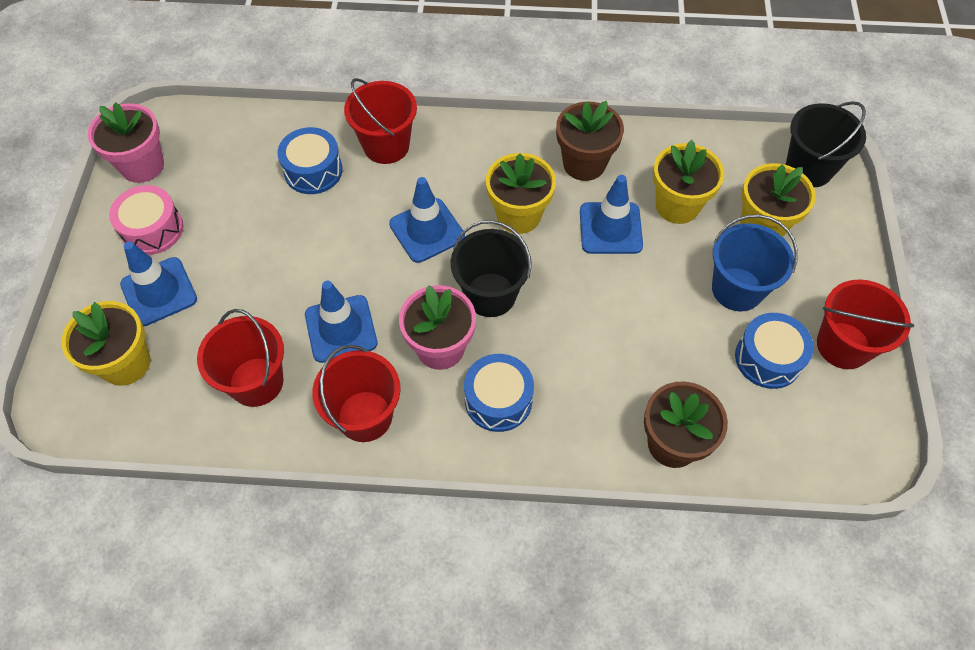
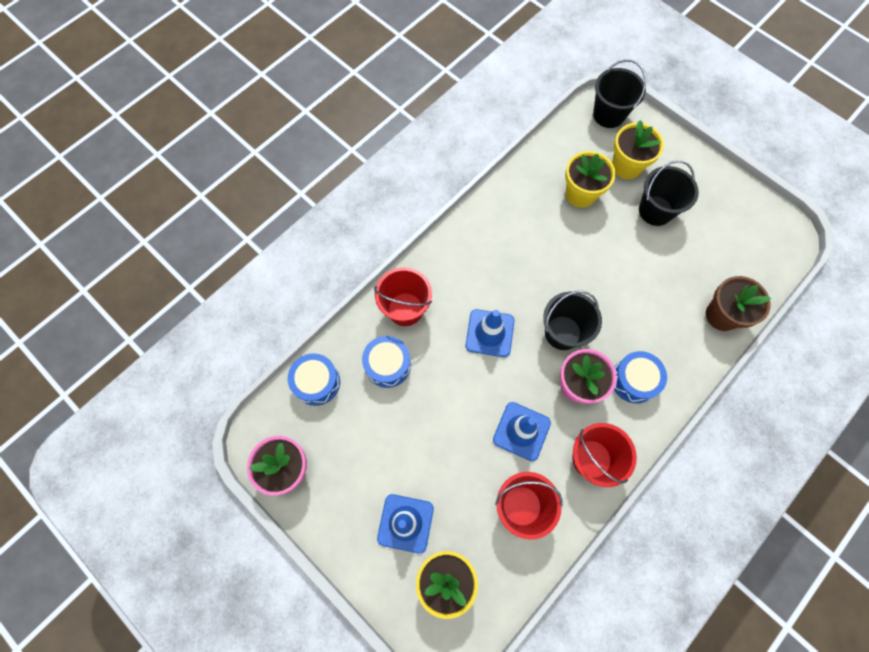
camera: 50 degrees left, 10 degrees up
(152, 229) = (350, 496): pink drum -> none
(518, 215) = (520, 276): yellow flower pot -> none
(584, 164) = (513, 215): brown flower pot -> none
(610, 228) = (568, 238): blue traffic cone -> none
(737, 289) = (655, 211): blue bucket -> black bucket
(768, 358) = (706, 231): blue drum -> blue drum (316, 382)
(843, 345) = (724, 193): red bucket -> none

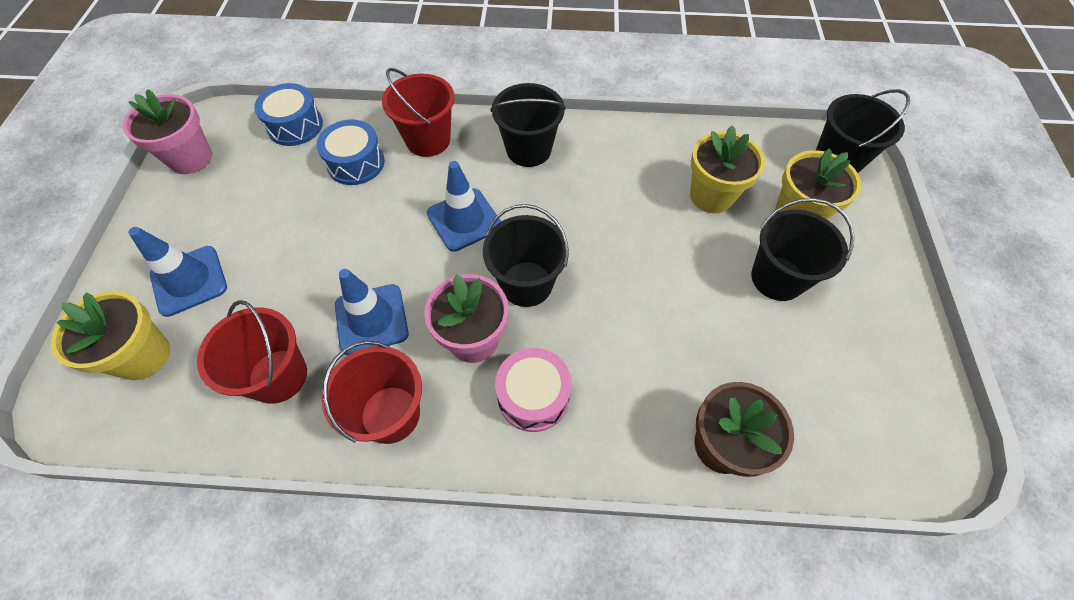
camera: 50 degrees right, 10 degrees down
(465, 258) = (528, 150): none -> black bucket
(634, 380) = (533, 396): blue drum -> pink drum

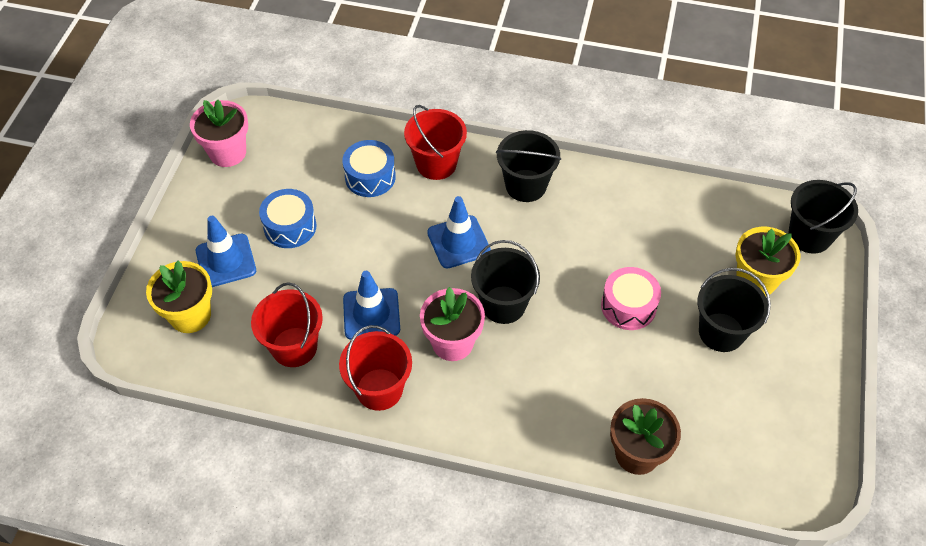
camera: 10 degrees right, 5 degrees down
(295, 126) = (319, 134): blue drum -> blue drum (290, 226)
(533, 396) = (494, 394): pink drum -> pink drum (628, 306)
(711, 196) = (682, 252): yellow flower pot -> none

